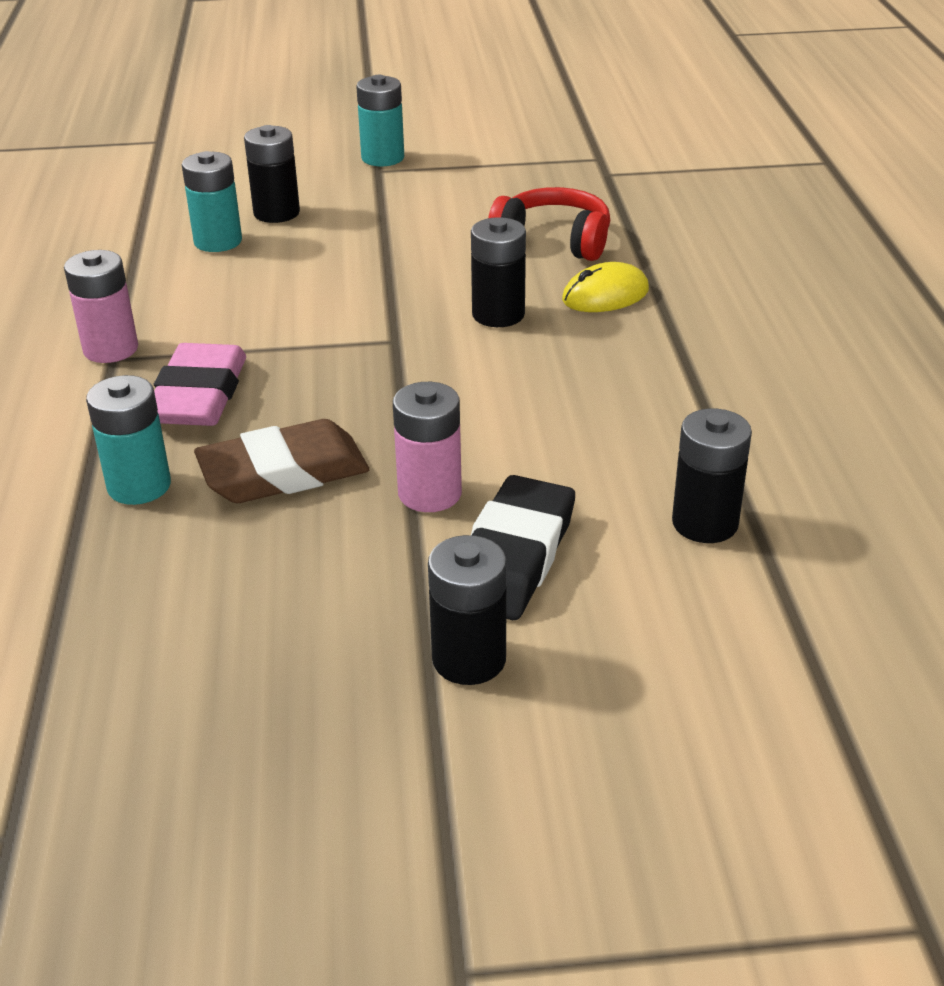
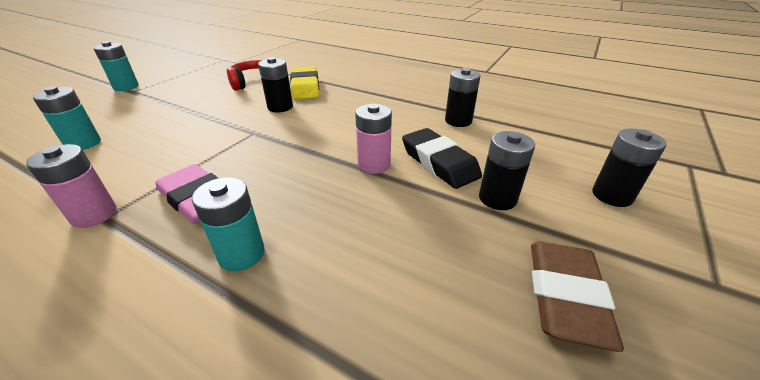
camera: 55 degrees left, 0 degrees up
(276, 213) = (101, 121): black battery -> black battery (612, 195)
(283, 473) = (305, 197): brown eraser -> brown eraser (564, 296)
(605, 295) = (305, 87): yellow mouse -> yellow eraser

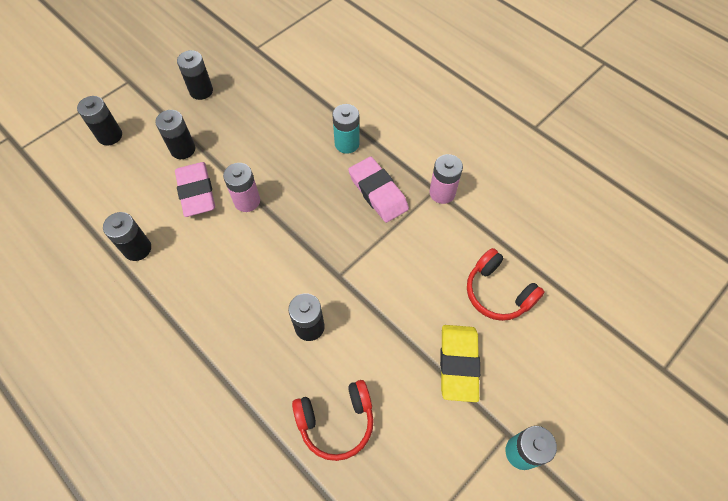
camera: 165 degrees left, 25 degrees up
(83, 144) = (498, 292): turquoise battery -> red headphones
(305, 87) = (270, 382): yellow eraser -> yellow eraser (458, 364)
(439, 162) = (196, 192): black eraser -> pink eraser
(564, 296) = (201, 91): brown eraser -> black battery

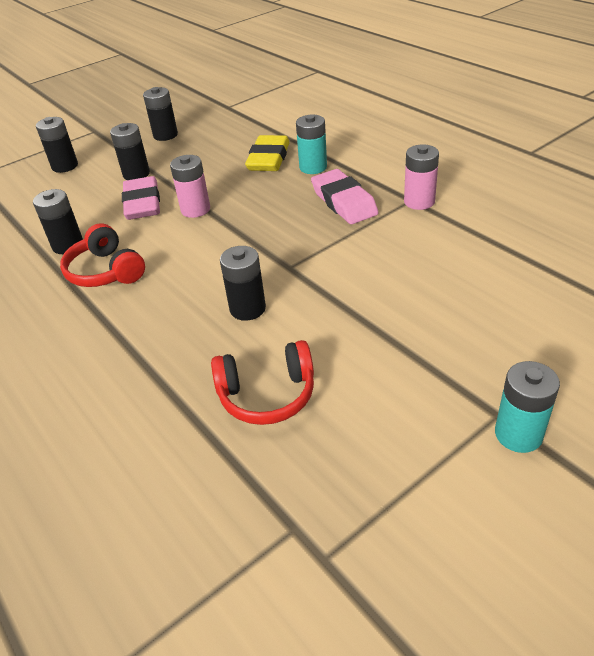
camera: 10 degrees right, 20 degrees down
(458, 364) = (432, 344): yellow eraser -> yellow eraser (268, 159)
(498, 292) = (485, 281): red headphones -> red headphones (106, 271)

